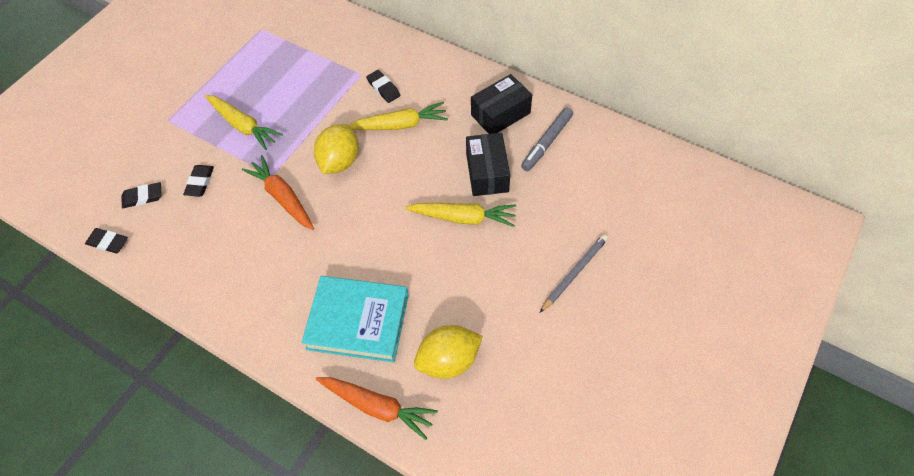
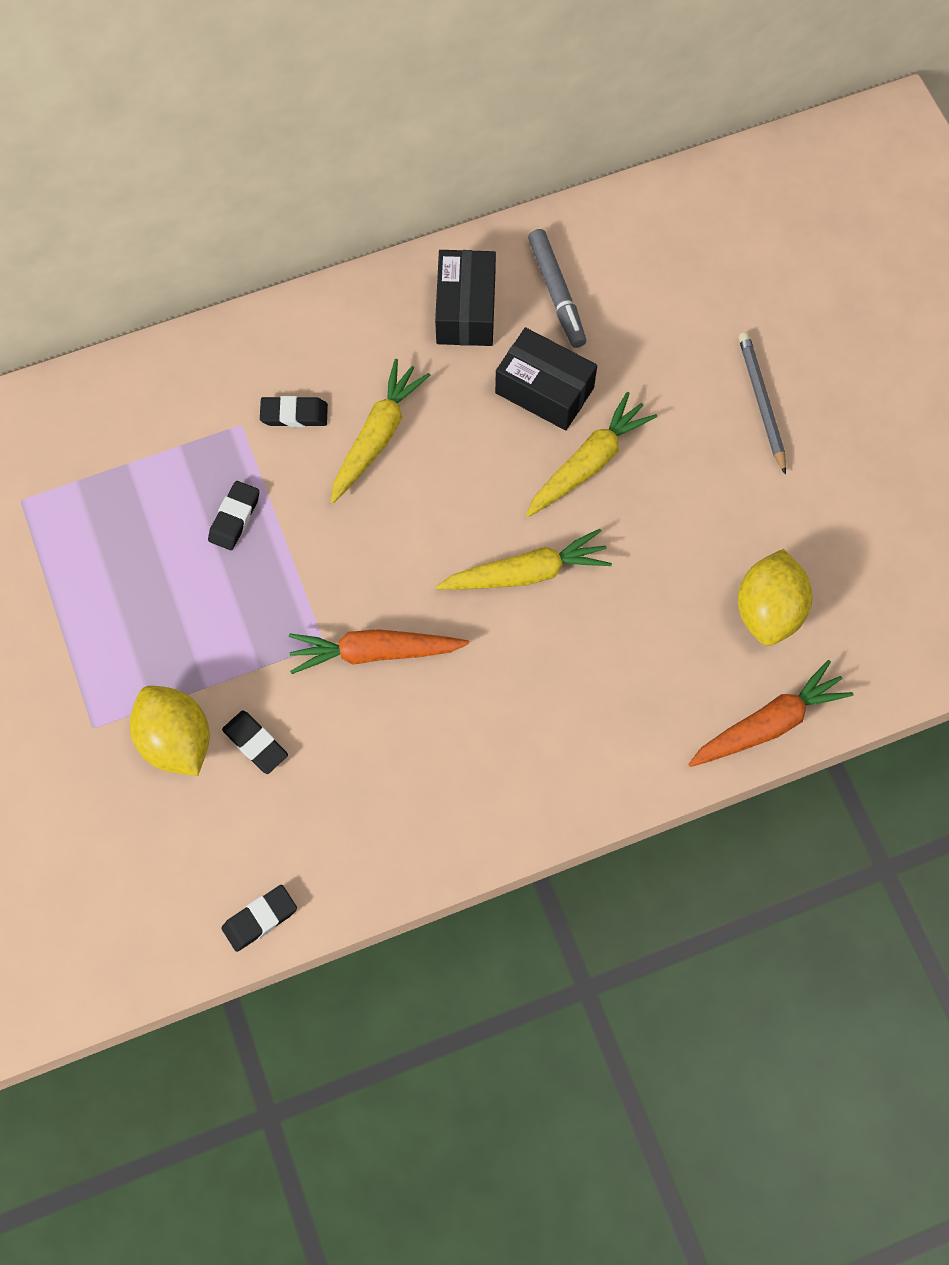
camera: 55 degrees left, 10 degrees up
(143, 197) = (216, 833): black eraser -> black eraser (234, 518)
(243, 126) = (199, 631): yellow carrot -> yellow carrot (526, 572)
(340, 161) = (375, 547): yellow lemon -> yellow lemon (176, 740)
(358, 321) = (640, 676): turquoise book -> none

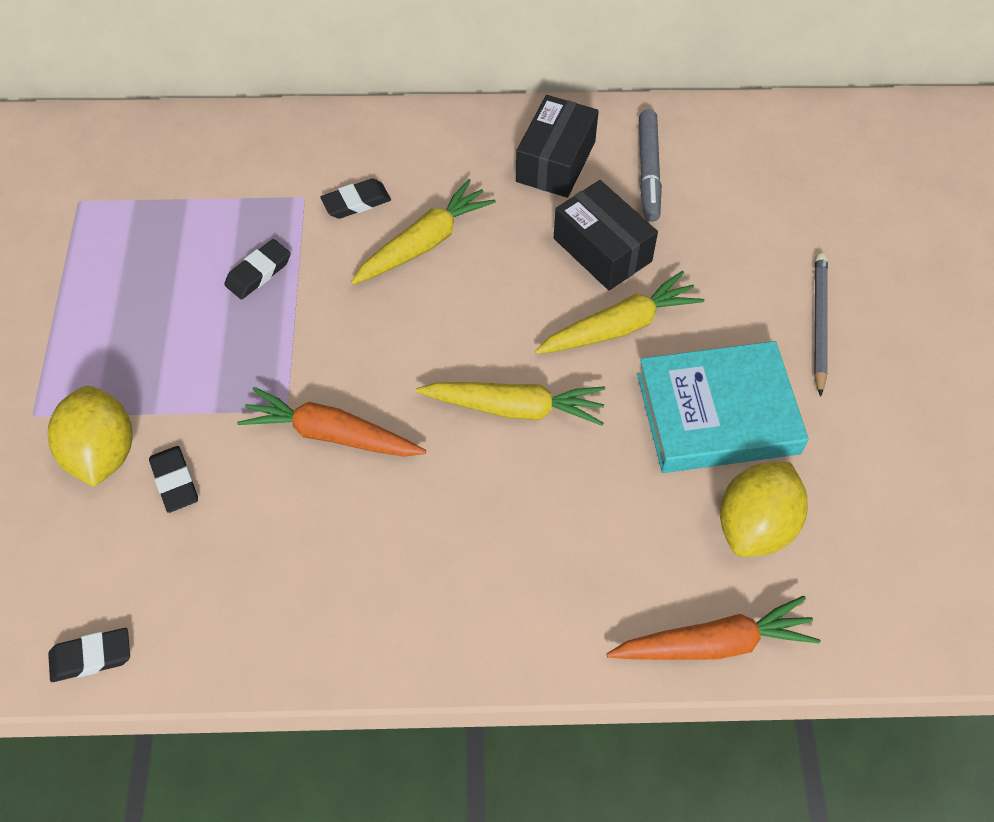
camera: 20 degrees right, 10 degrees down
(294, 414) = (356, 202): black eraser -> black eraser turned 45 degrees counterclockwise
(703, 519) = (717, 414): none -> turquoise book

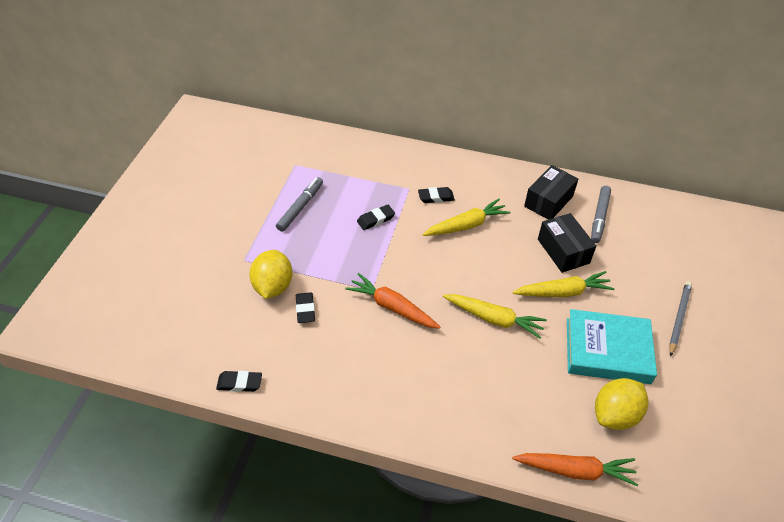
camera: 15 degrees right, 10 degrees down
(112, 284) = (300, 207): none -> grey marker

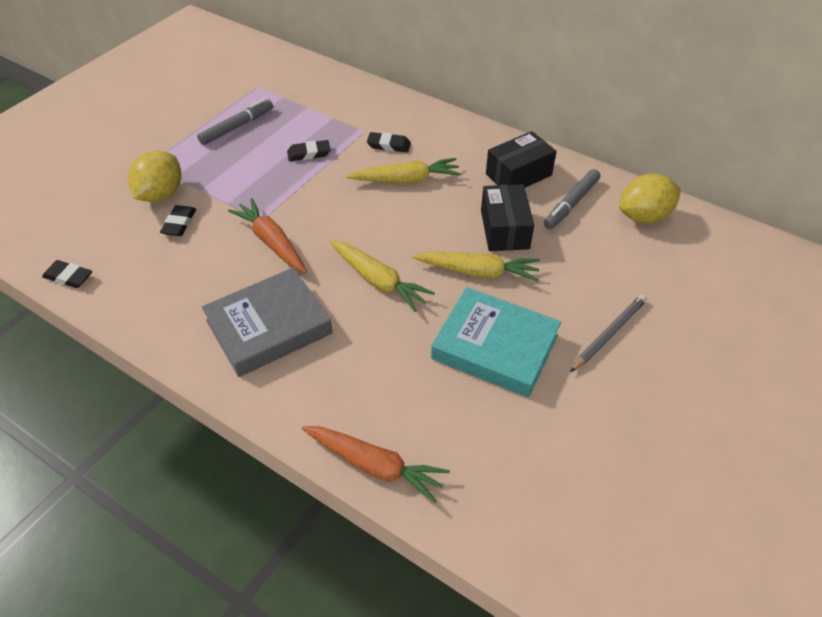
camera: 20 degrees right, 0 degrees up
(433, 381) = (269, 327): none -> grey book
(615, 415) = (461, 419): yellow lemon -> yellow lemon (644, 216)

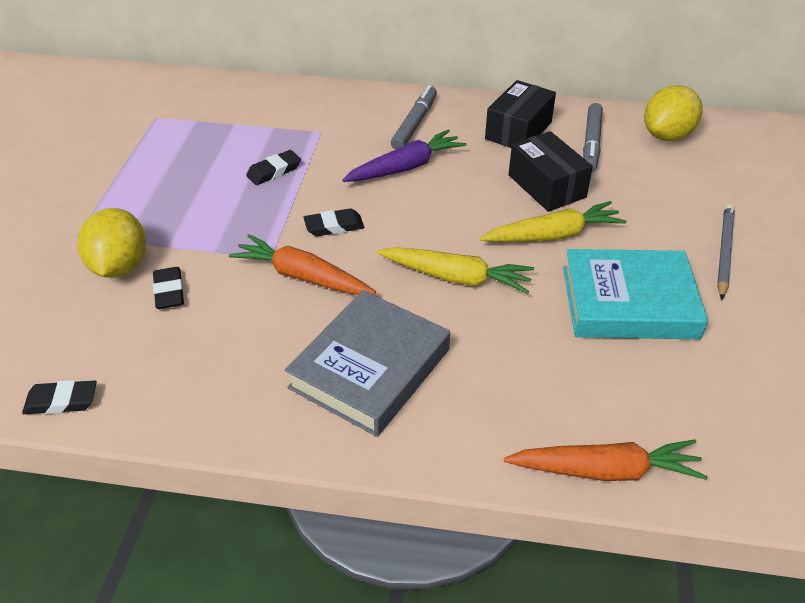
camera: 25 degrees left, 5 degrees down
(237, 127) = (163, 166): grey marker -> grey marker (414, 124)
(389, 145) = (359, 138): black eraser -> black eraser (334, 226)
(406, 179) = (406, 167): yellow carrot -> purple carrot

